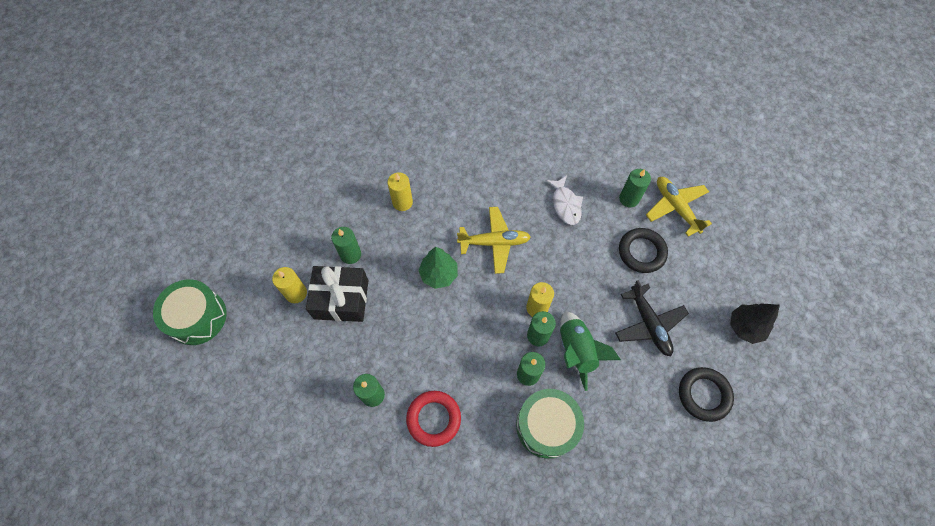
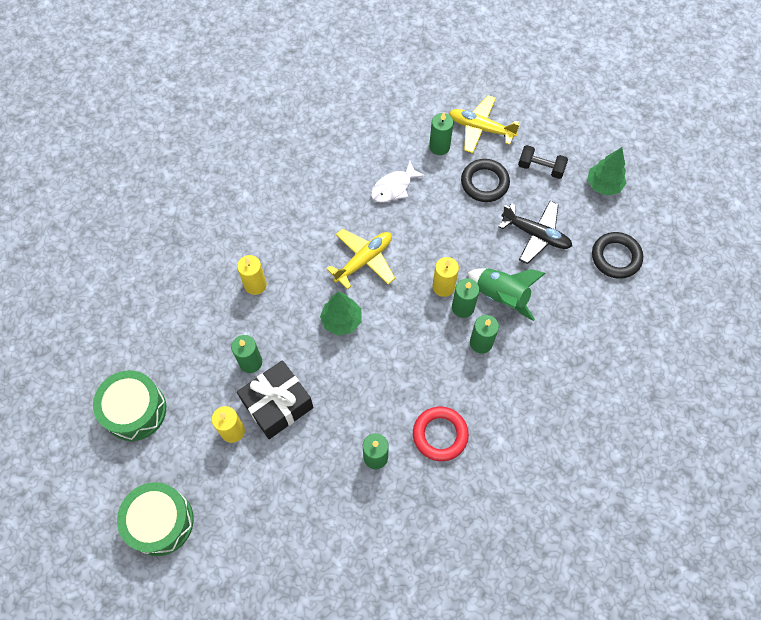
camera: 40 degrees left, 0 degrees up
(547, 426) = (528, 369): green drum -> green drum (135, 410)
(565, 204) = (394, 187): white fish -> white fish turned 105 degrees clockwise
(700, 274) = (540, 168): none -> black dumbbell
(745, 327) = (603, 185): black tree -> green tree

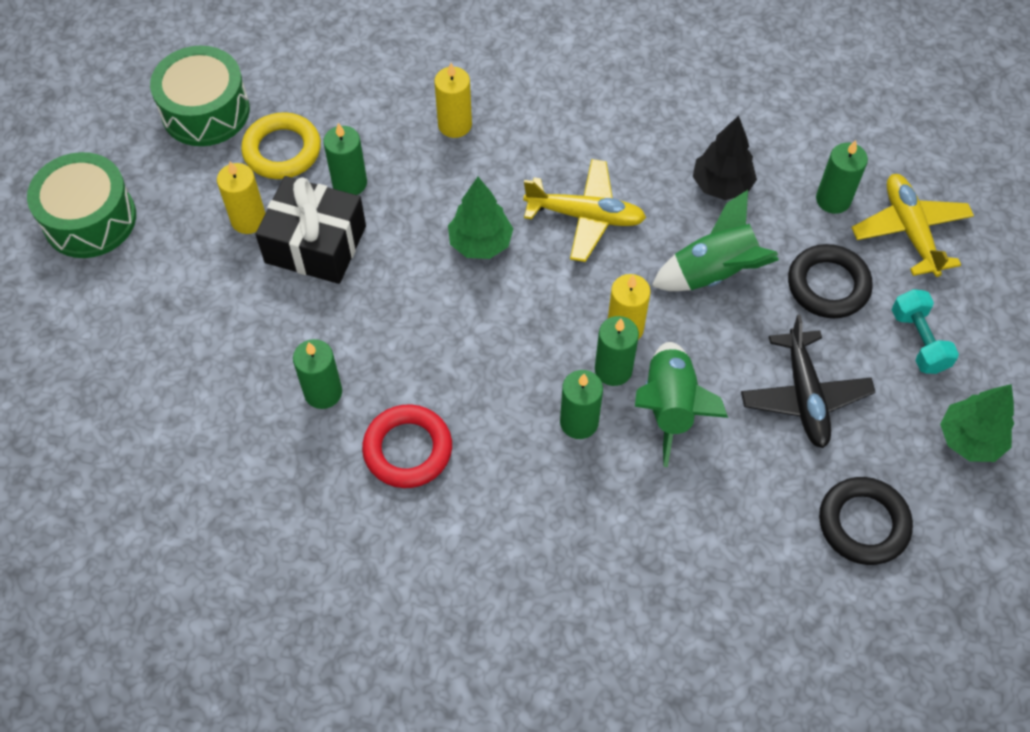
camera: 55 degrees right, 5 degrees down
(199, 384) = (282, 150): none -> yellow ring
(394, 187) = (721, 185): white fish -> black tree
(441, 226) = (714, 273): none -> green rocket
(540, 168) = (919, 341): black dumbbell -> turquoise dumbbell

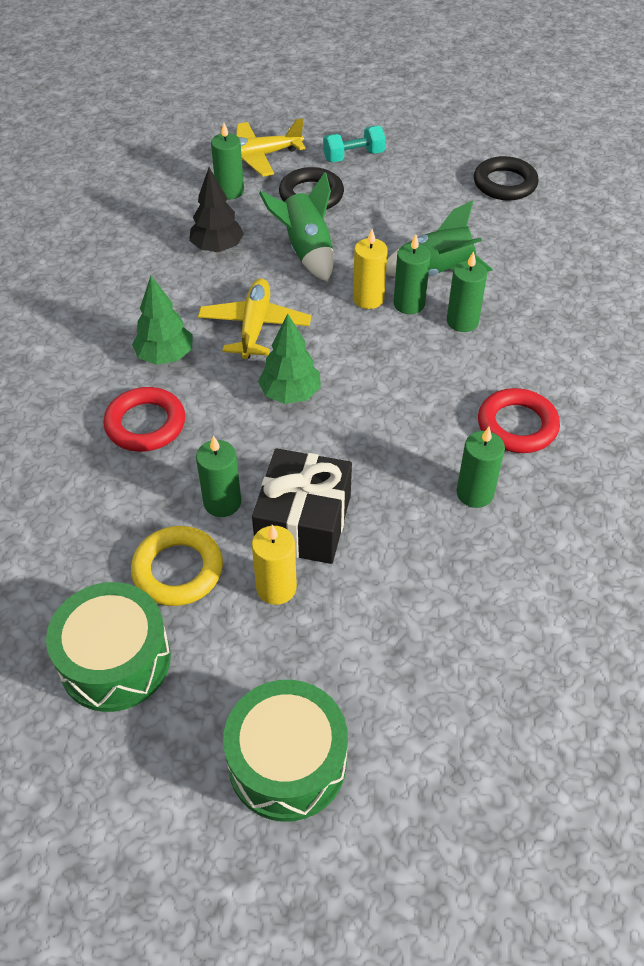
camera: 95 degrees left, 10 degrees down
(455, 125) = (145, 424): yellow candle -> red ring
(804, 396) = (411, 207): black plane -> none
(969, 439) = (428, 139): green tree -> green tree (165, 356)

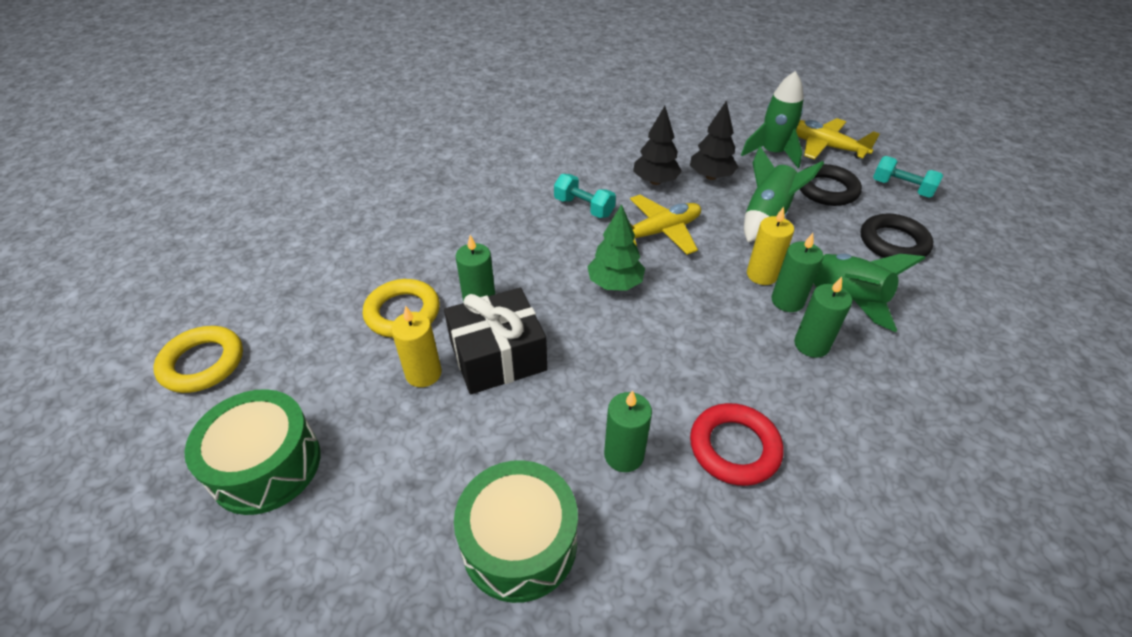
camera: 55 degrees right, 5 degrees down
(88, 784) = (202, 363): none -> yellow ring
(115, 660) = (308, 323): green drum -> green drum (519, 543)
(145, 424) = (516, 230): red ring -> none
(165, 356) = (584, 207): green tree -> turquoise dumbbell
(183, 287) = (655, 181): none -> black tree
(230, 191) = (772, 153): green candle -> green rocket
(505, 184) = (1017, 288): black ring -> black ring (893, 242)

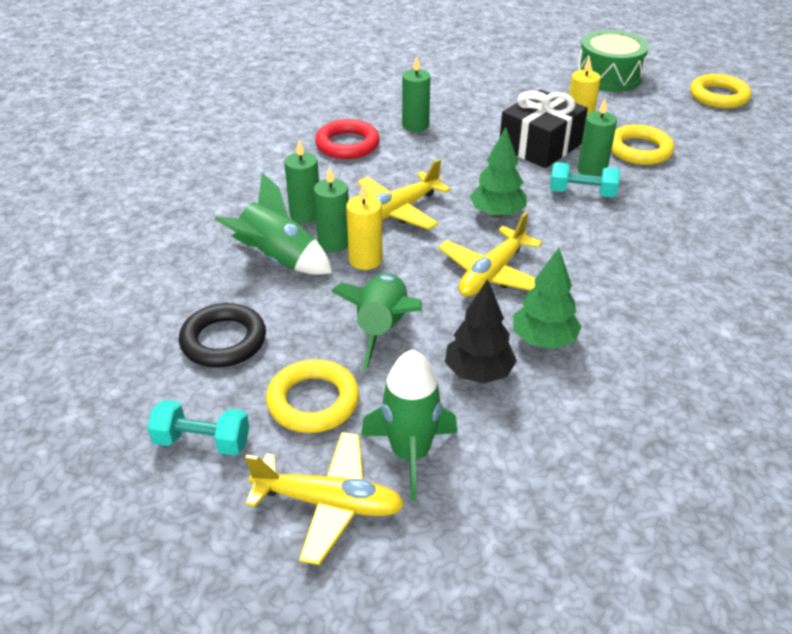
camera: 155 degrees right, 5 degrees down
(519, 543) = (447, 86): green drum -> none
(584, 207) = (593, 278): turquoise dumbbell -> turquoise dumbbell (582, 193)
(655, 181) = (543, 340): black tree -> green tree
(710, 318) = (398, 210): none -> yellow plane
(827, 190) = (313, 401): black ring -> yellow ring

